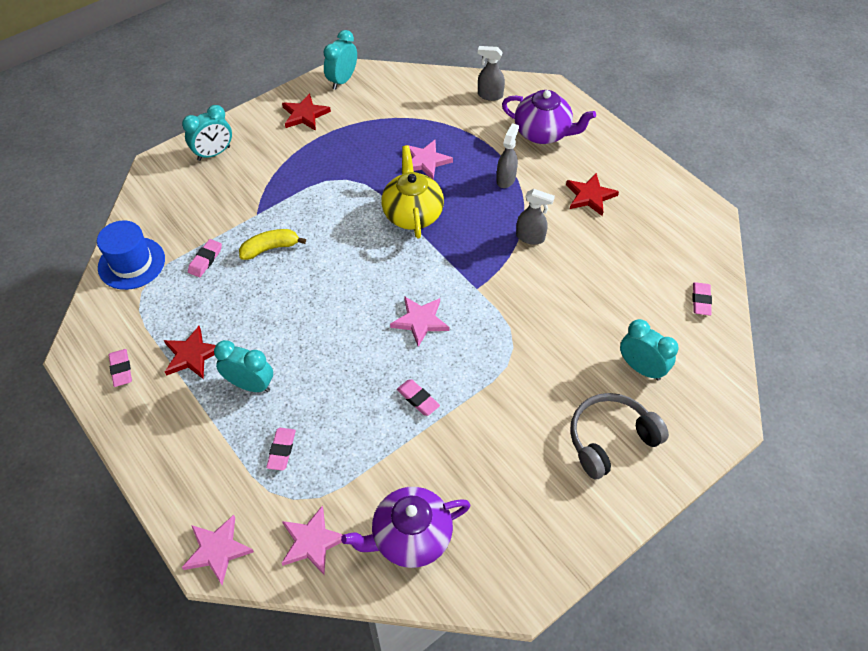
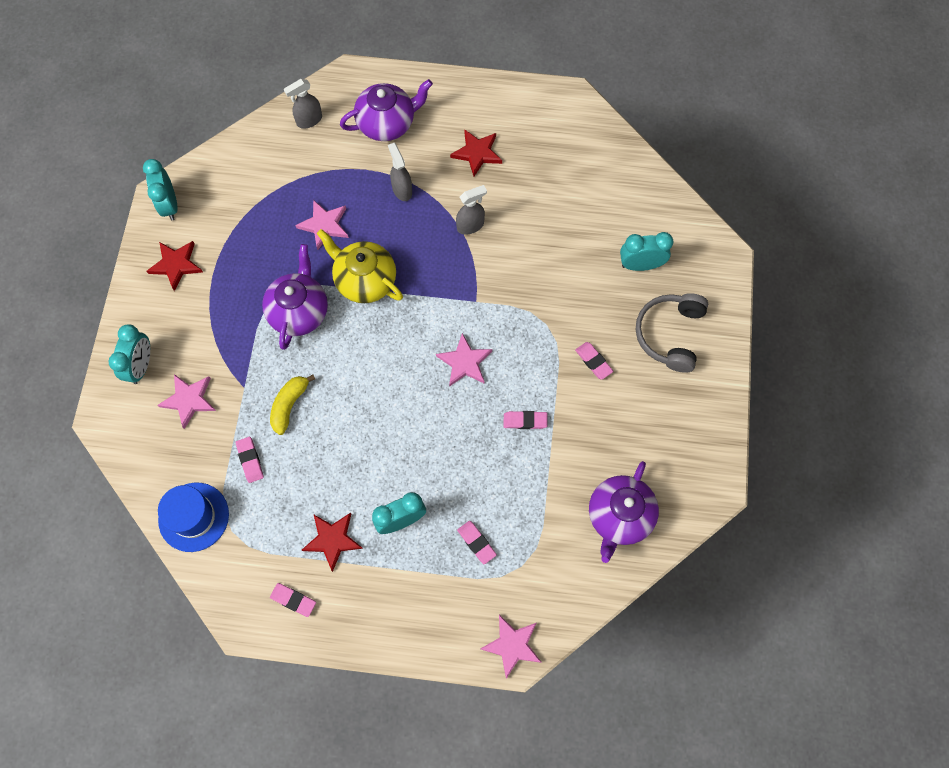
camera: 45 degrees left, 15 degrees up
(312, 542) = (564, 579): pink star -> pink star (189, 400)
(346, 198) = (299, 311): none -> purple teapot
(701, 300) = (630, 178): pink eraser -> pink eraser (593, 361)

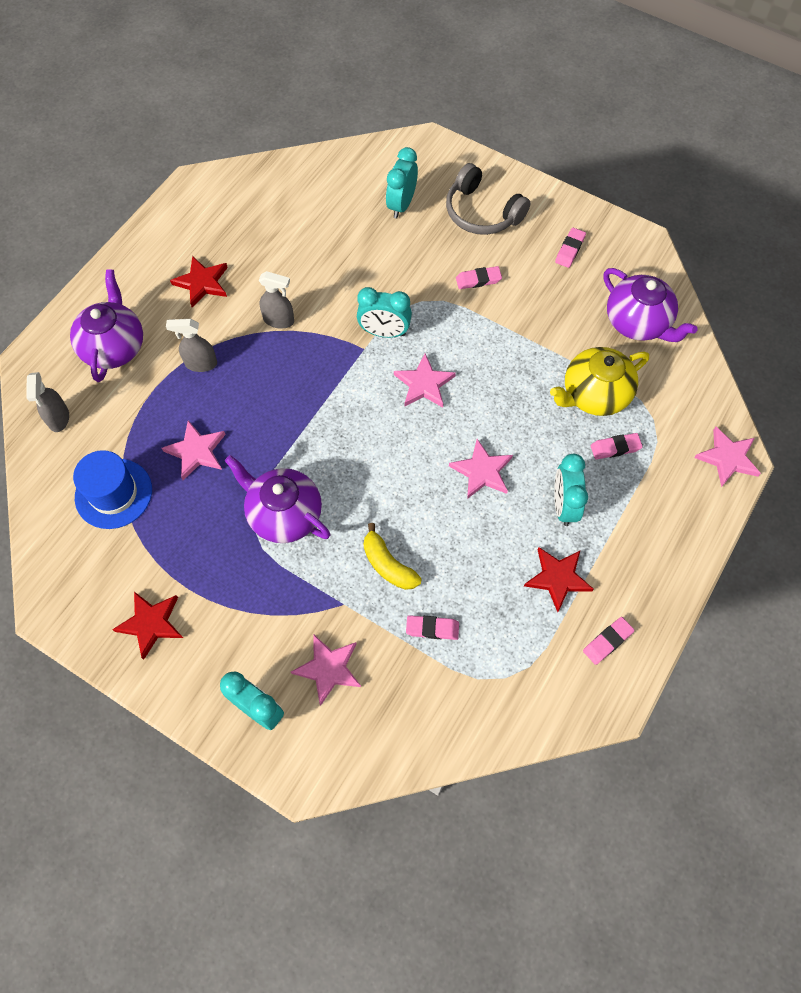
camera: 65 degrees left, 5 degrees down
(169, 205) = (68, 603): turquoise clock -> turquoise clock (384, 332)
(193, 517) = (471, 713): blue hat -> blue hat (113, 493)
(365, 280) = (284, 438): yellow teapot -> yellow teapot (594, 395)
(403, 442) = (482, 471): none -> pink star
(470, 225) = (279, 320): grey spray bottle -> grey spray bottle turned 105 degrees clockwise
(525, 421) = (510, 358): pink eraser -> pink eraser (569, 250)

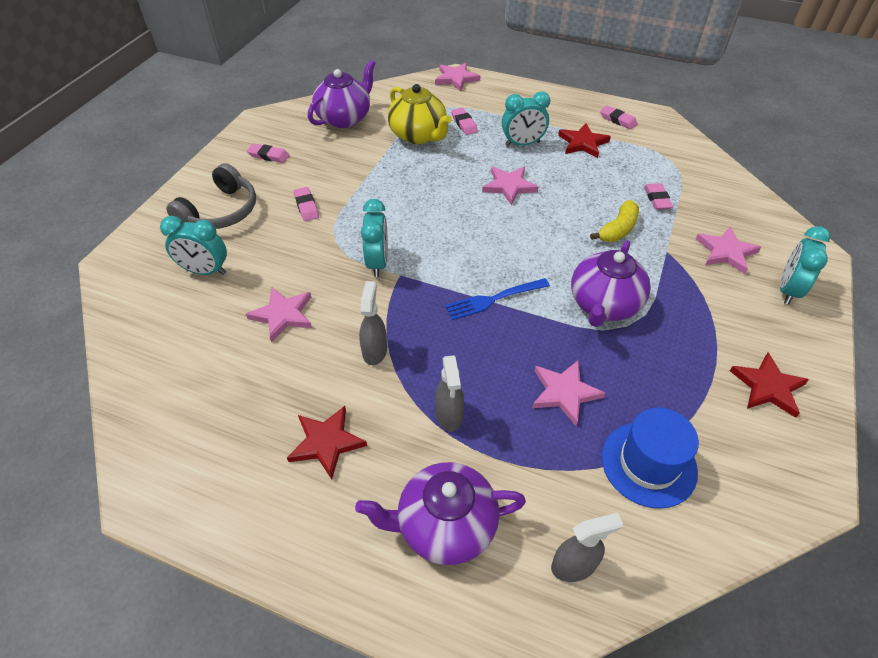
camera: 100 degrees left, 15 degrees down
(314, 420) = (494, 299): none -> blue fork
(424, 384) = (432, 228): pink star -> pink star (283, 315)

